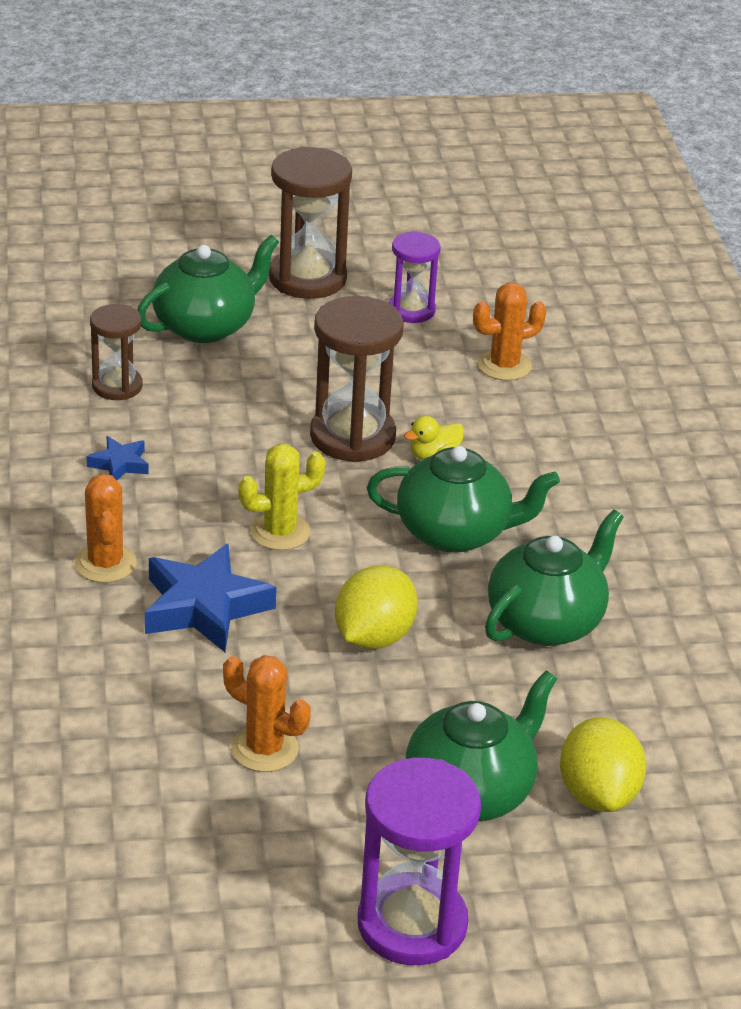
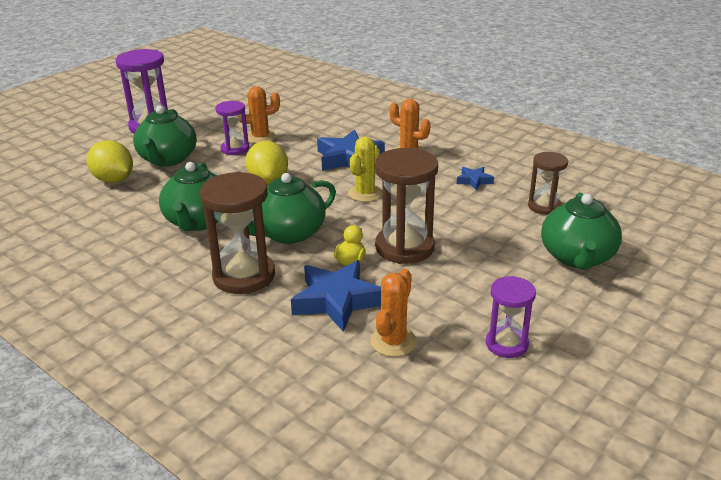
camera: 140 degrees right, 5 degrees down
(307, 278) = (599, 324): brown hourglass -> brown hourglass (244, 276)
(338, 746) = (235, 149): none -> purple hourglass
(505, 427) = (337, 301): none -> blue star

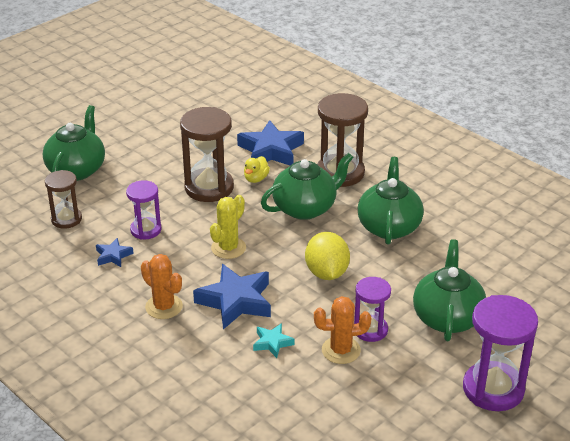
camera: 175 degrees left, 5 degrees up
(114, 180) = (495, 288): yellow lemon -> none
(314, 138) = (272, 343): none -> turquoise star
(393, 341) = (238, 124): orange cactus -> none
(506, 344) = (167, 118): purple hourglass -> purple hourglass (146, 230)

